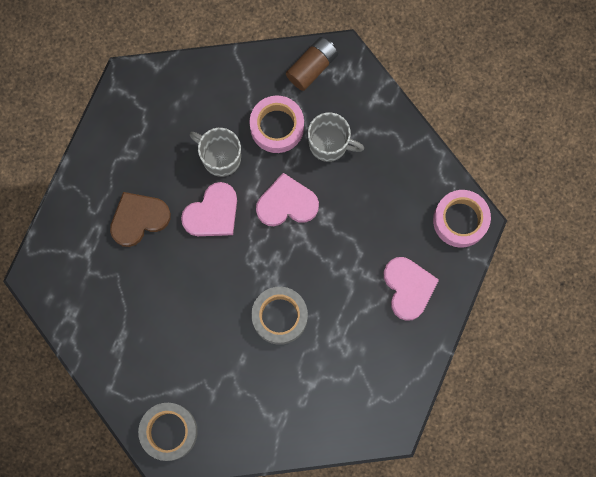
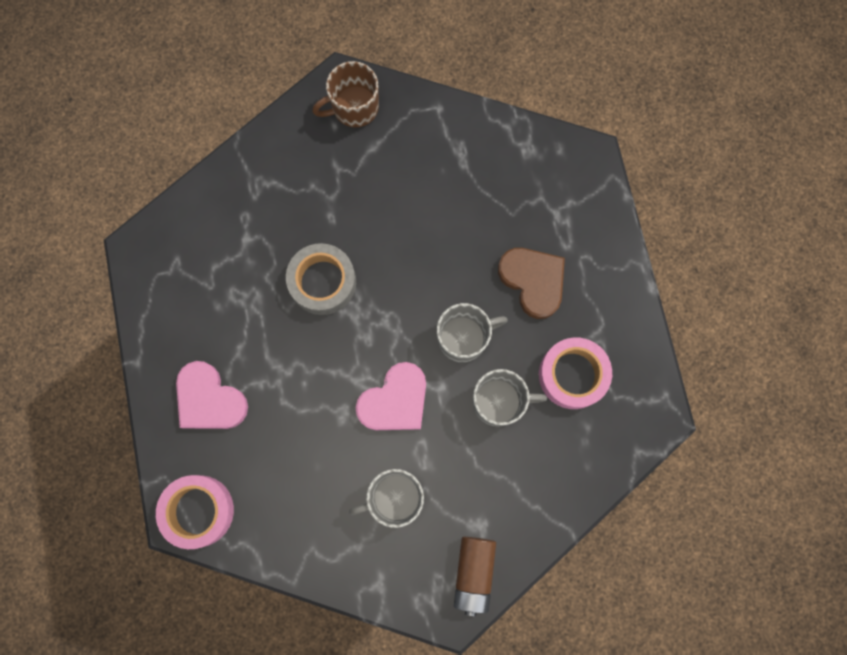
camera: 145 degrees right, 0 degrees up
(139, 219) = (533, 281): brown heart -> brown heart turned 60 degrees counterclockwise
(169, 432) = (354, 107): grey tape -> brown mug
(212, 213) = (464, 338): pink heart -> grey mug
(277, 127) = (464, 477): pink tape -> pink tape (572, 375)

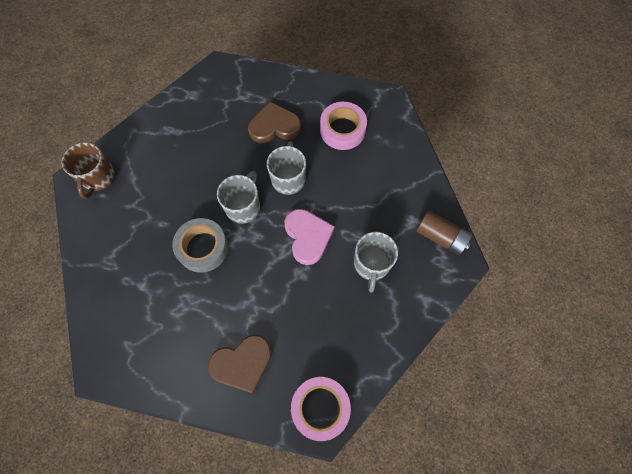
camera: 65 degrees left, 10 degrees down
(209, 399) = (242, 363): pink heart -> brown heart
(499, 402) = (339, 176): grey mug -> grey mug (243, 207)

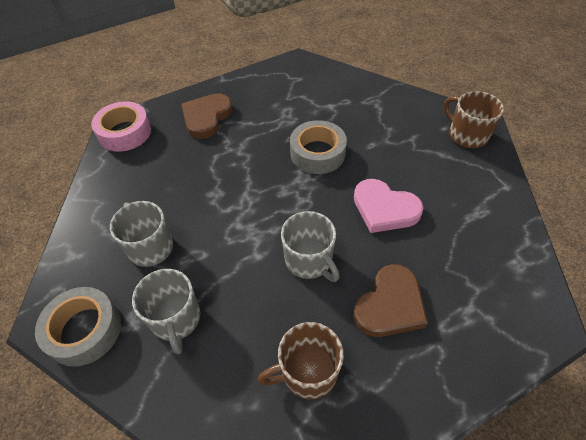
camera: 140 degrees right, 15 degrees down
(243, 207) = (322, 204): grey mug -> grey mug (176, 319)
(307, 236) = (235, 224): pink heart -> pink heart (384, 209)
(342, 130) = (307, 372): pink tape -> brown mug
(440, 237) = (84, 330): brown battery -> grey tape

